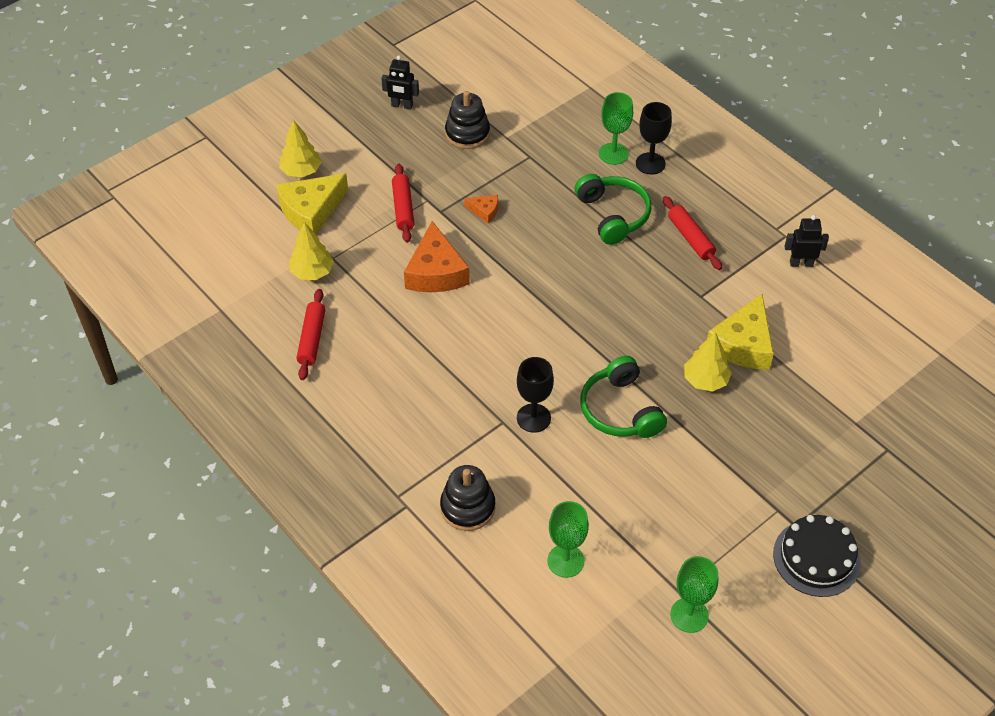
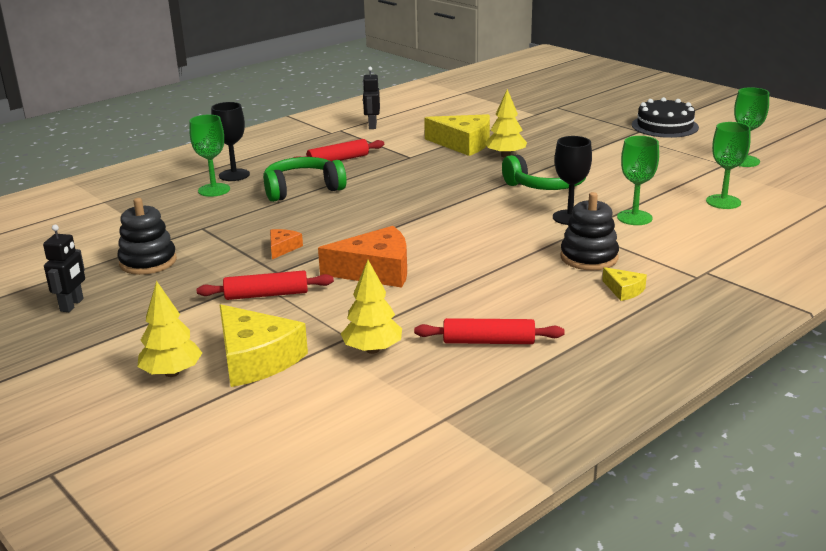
camera: 90 degrees left, 25 degrees down
(380, 437) = (624, 290): none -> yellow cheese
(467, 507) = (691, 243): black stacking toy -> black stacking toy (589, 257)
(529, 472) = (634, 218): none -> green goblet

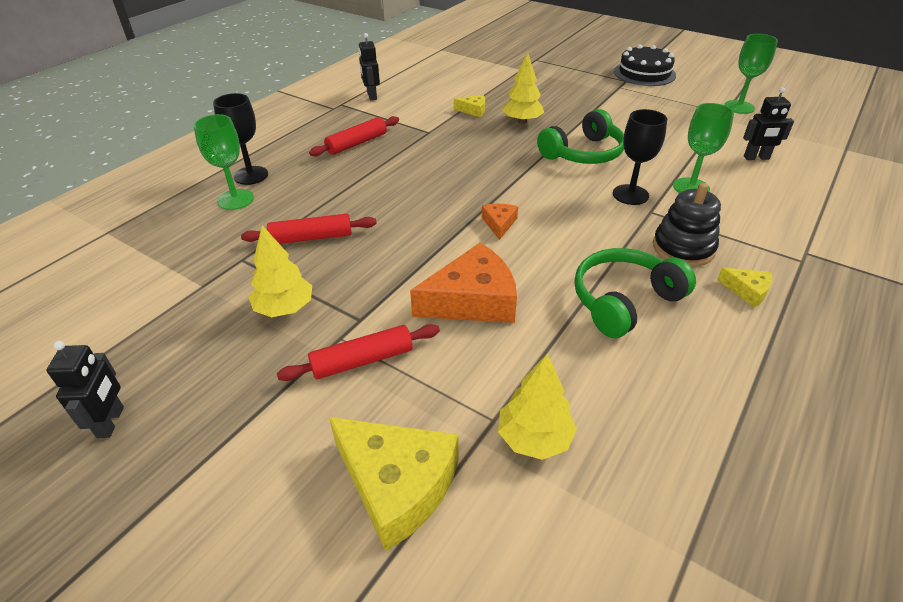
camera: 15 degrees left, 15 degrees up
(148, 262) = (192, 325): black stacking toy -> none
(172, 373) = (293, 538): yellow tree -> yellow tree (284, 308)
(283, 248) = (350, 279): orange cheese -> orange cheese (499, 224)
(302, 189) = (335, 187): green headphones -> green headphones (624, 301)
(463, 144) = (473, 110): yellow cheese -> yellow cheese, size x0.48
(488, 341) = (658, 398): red rolling pin -> red rolling pin (311, 238)
(723, 202) = (756, 158): green goblet -> black robot

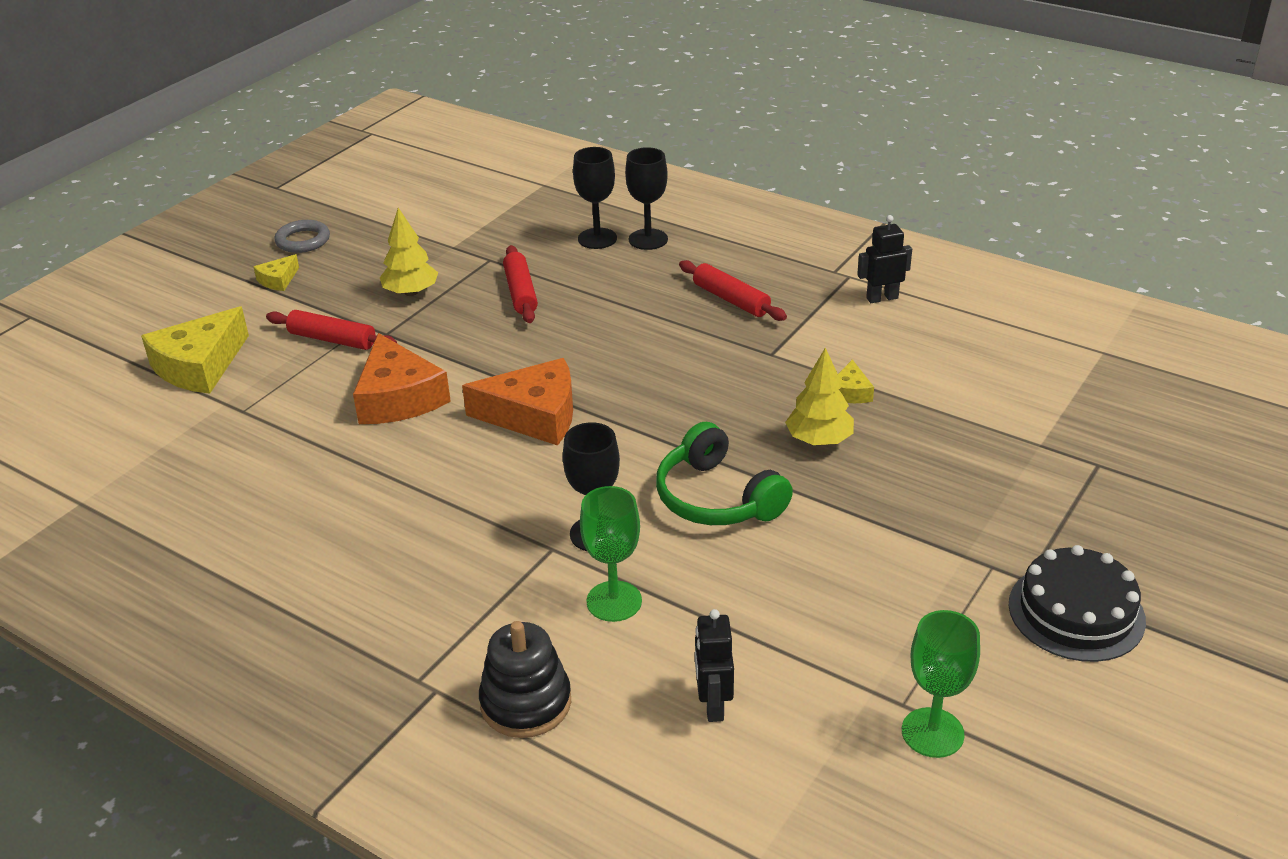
camera: 90 degrees right, 5 degrees down
(111, 422) = (303, 240): black robot -> grey ring
(235, 199) = (597, 238): green goblet -> black goblet
(362, 360) = (332, 339): red rolling pin -> red rolling pin turned 45 degrees counterclockwise
(499, 224) = (534, 415): orange cheese -> orange cheese, size x2.09
(534, 438) = (215, 432): yellow tree -> none
(624, 301) = (374, 502): green headphones -> none
(683, 248) = (463, 566): black stacking toy -> black stacking toy (526, 703)
(747, 291) = (368, 608): yellow cheese -> yellow cheese (278, 280)

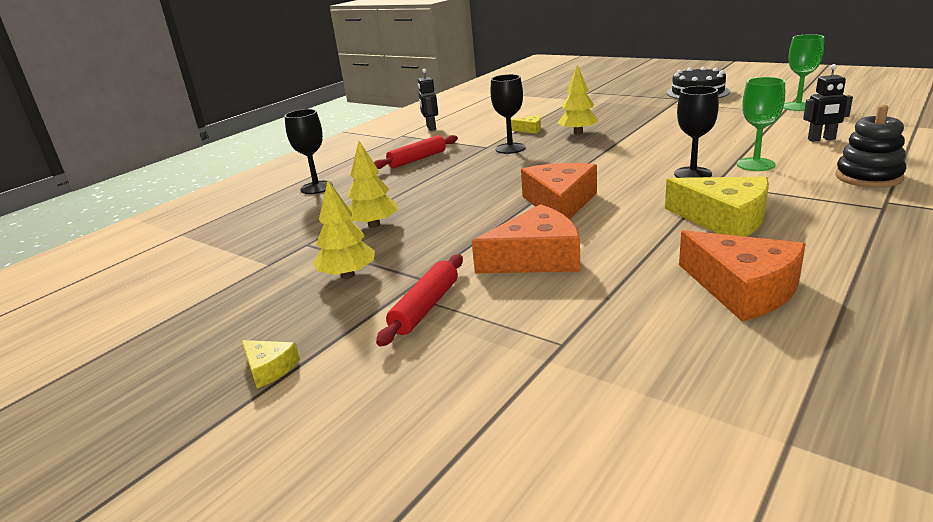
camera: 85 degrees left, 10 degrees down
(199, 366) = (463, 398): yellow cheese -> yellow cheese (724, 219)
(279, 520) = (743, 289): none -> orange cheese
(303, 240) = (176, 365): grey ring -> none
(520, 292) = (374, 225): red rolling pin -> yellow tree
(597, 238) = (301, 204): black goblet -> black goblet (510, 148)
(716, 498) = (641, 149): green headphones -> none

